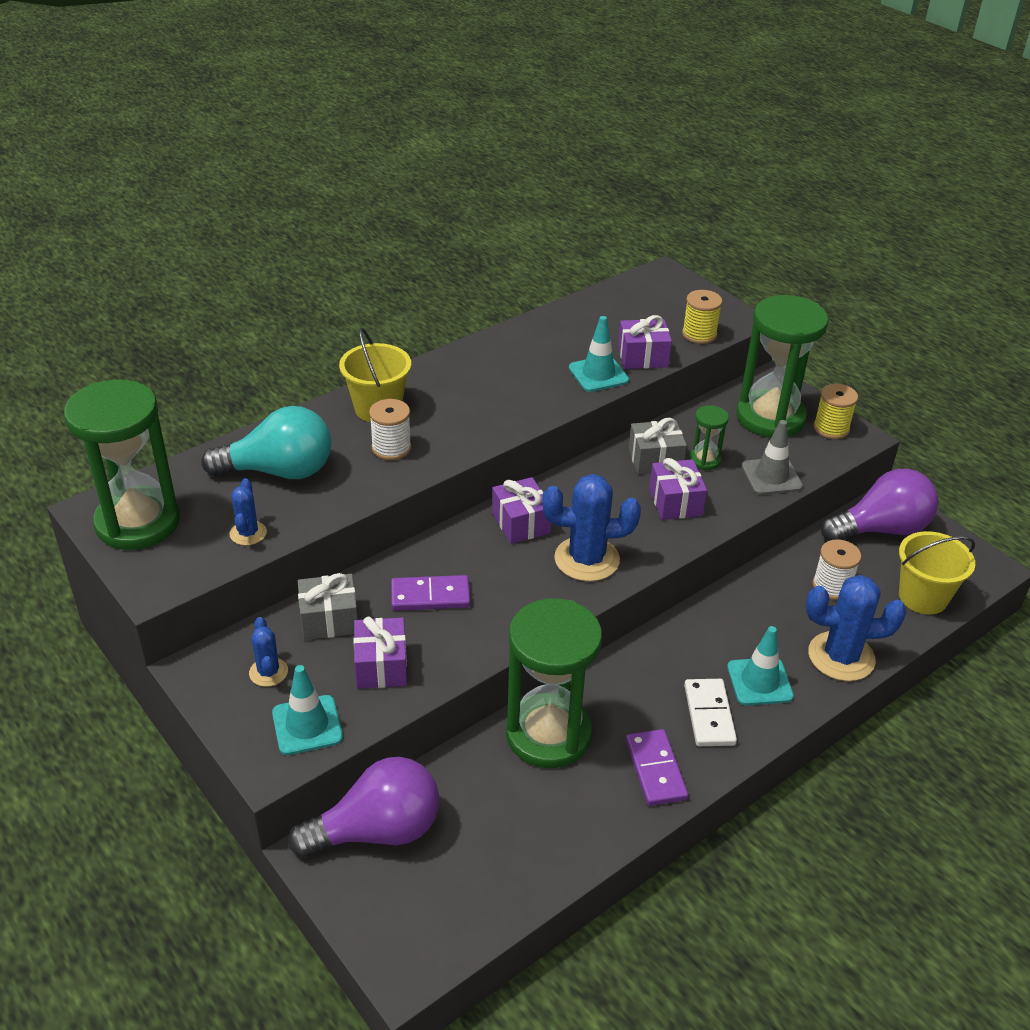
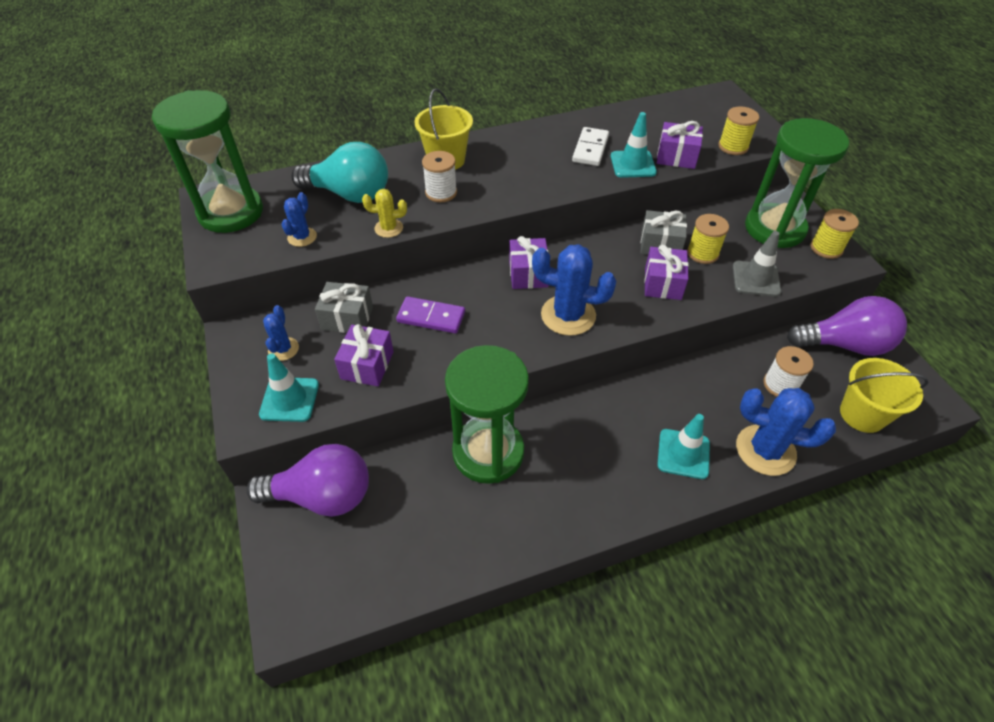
camera: 20 degrees right, 10 degrees up
(350, 502) = (388, 228): none -> yellow cactus
(656, 769) = (562, 508): purple domino -> none
(705, 460) = (702, 253): green hourglass -> yellow spool
(709, 715) = (628, 472): white domino -> white domino (590, 149)

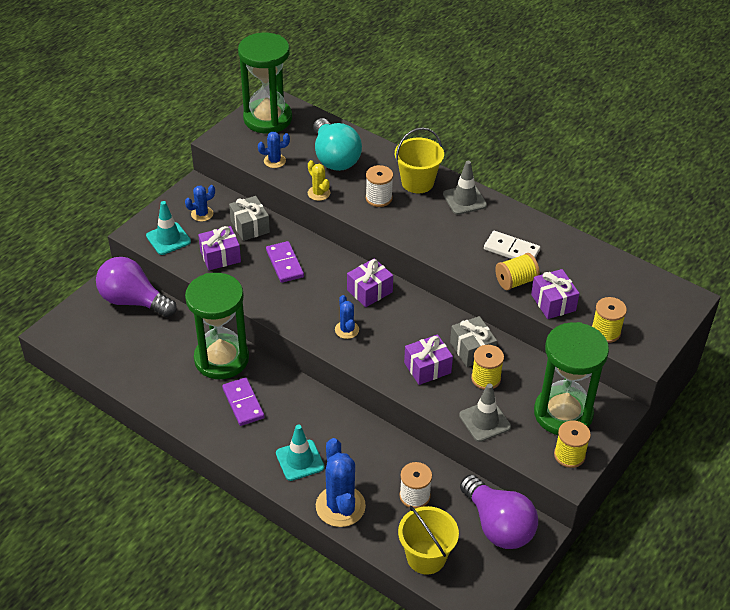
camera: 55 degrees right, 5 degrees down
(322, 496) = (133, 301): purple light bulb -> purple light bulb turned 150 degrees clockwise
(499, 145) = (464, 200): none -> grey traffic cone
(568, 315) = (347, 330): blue cactus -> blue cactus, size x0.53
(569, 464) = (243, 403): none -> purple domino
(590, 149) = (511, 250): white domino -> white domino turned 45 degrees clockwise
(633, 164) = (515, 281): turquoise traffic cone -> yellow spool

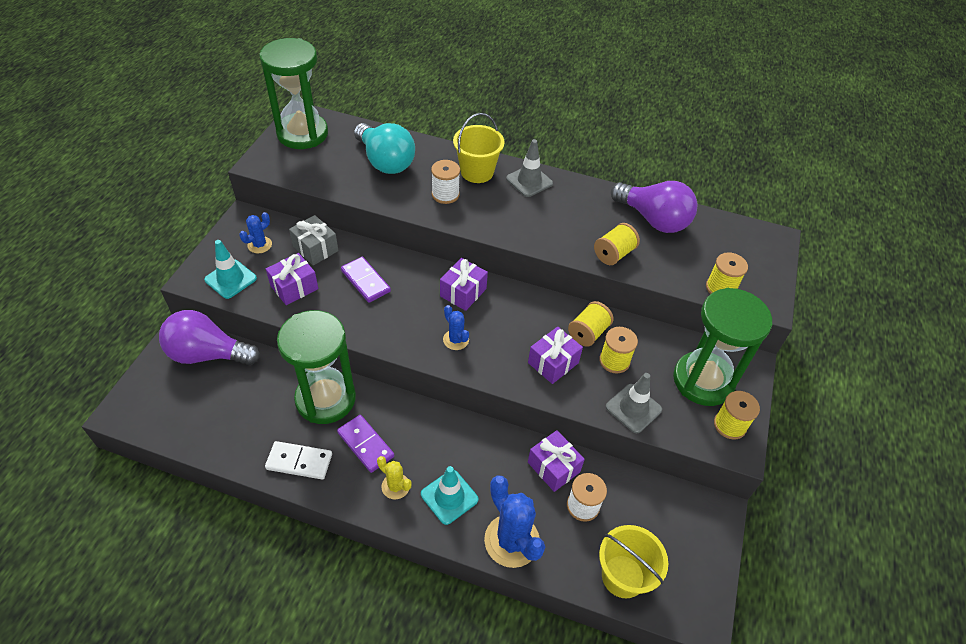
camera: 20 degrees left, 5 degrees up
(274, 161) = (324, 175): blue cactus -> none
(319, 193) = (382, 200): yellow cactus -> yellow cactus (395, 486)
(472, 350) = (588, 333): grey gift -> yellow spool
(498, 525) = (677, 516): purple light bulb -> purple light bulb (653, 219)
(511, 250) = (595, 223): white domino -> white domino (299, 462)
(553, 302) = (658, 268): purple gift -> purple gift (553, 467)

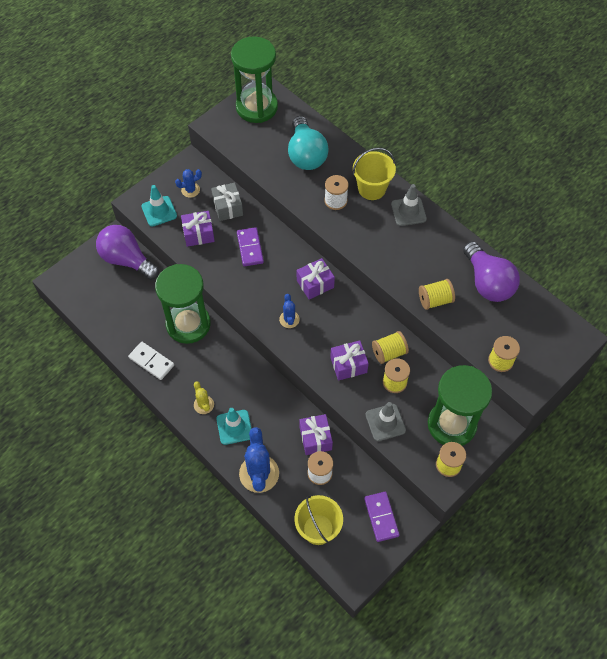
camera: 30 degrees right, 10 degrees up
(365, 445) = (198, 368): purple domino -> purple domino (381, 517)

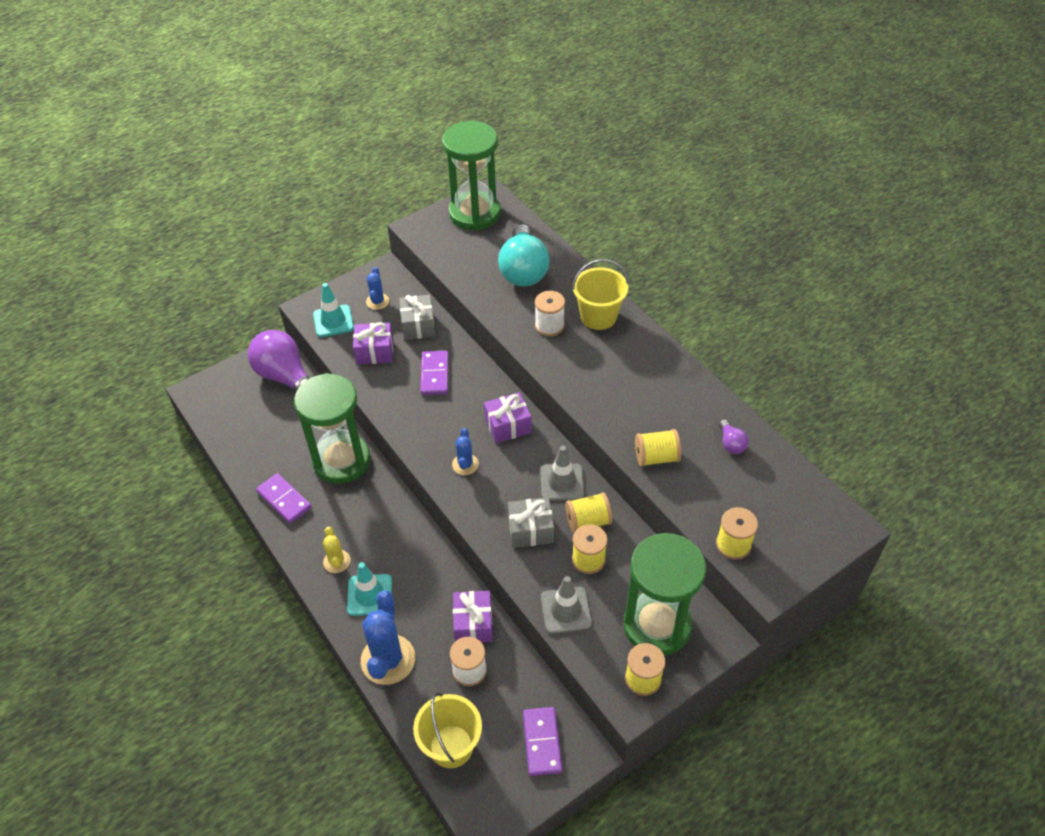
camera: 10 degrees right, 10 degrees down
(151, 361) = (284, 500): white domino -> purple domino
(190, 190) = (377, 301): blue cactus -> blue cactus turned 75 degrees counterclockwise
(348, 365) = (531, 530): purple gift -> grey gift
(408, 211) = (641, 348): grey traffic cone -> grey traffic cone (562, 482)
(487, 282) = (731, 443): purple light bulb -> purple light bulb, size x0.44

